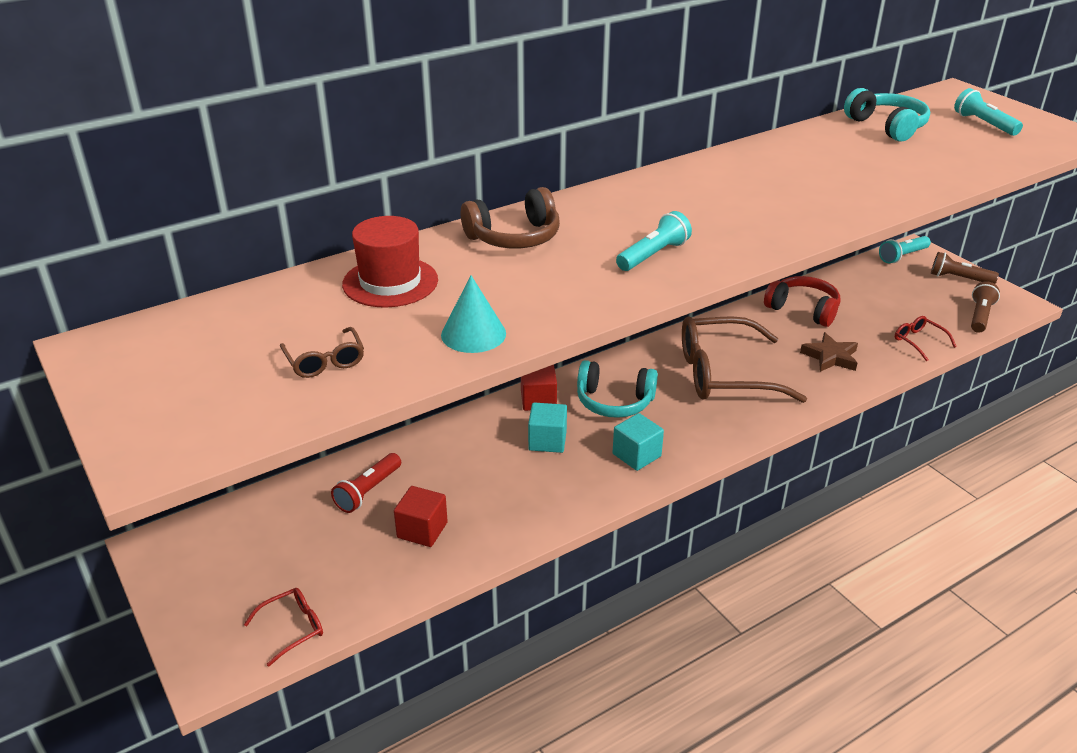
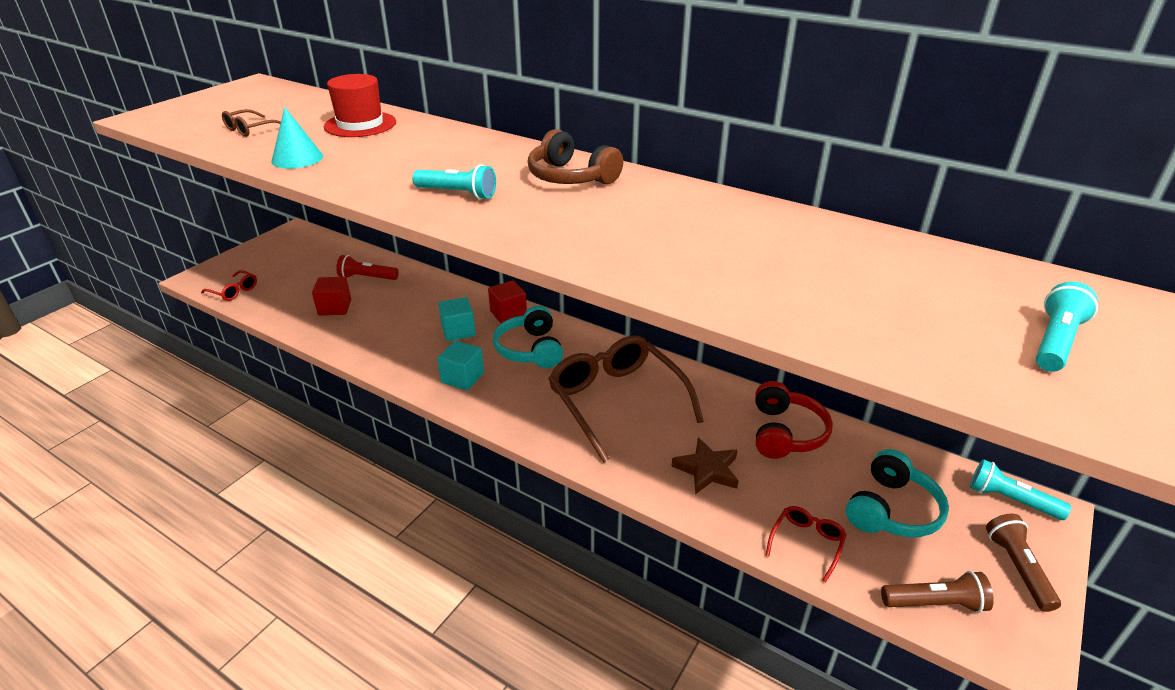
camera: 65 degrees right, 0 degrees up
(514, 237) = (453, 144): brown headphones -> brown headphones (571, 177)
(887, 126) = (922, 269): turquoise headphones -> turquoise headphones (891, 510)

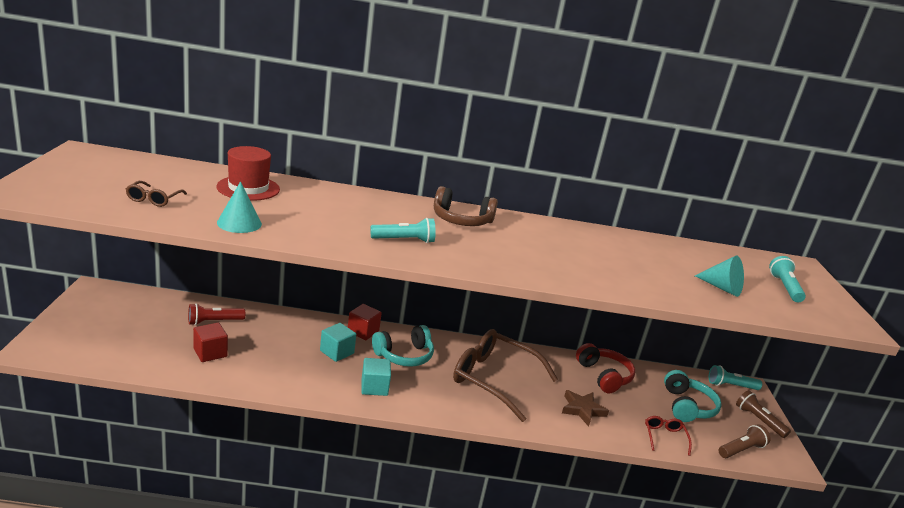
camera: 35 degrees left, 10 degrees down
(234, 291) = (89, 355): red glasses -> none
(530, 349) = (404, 355): turquoise headphones -> turquoise headphones turned 75 degrees counterclockwise
(901, 321) = (722, 288): none -> turquoise cone

